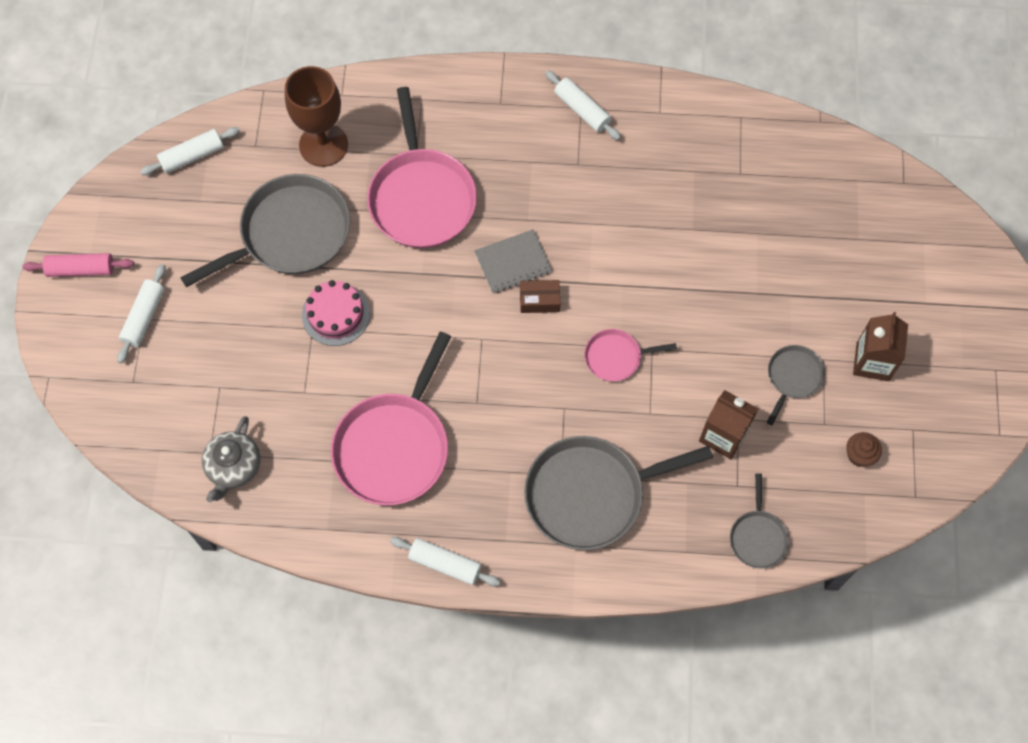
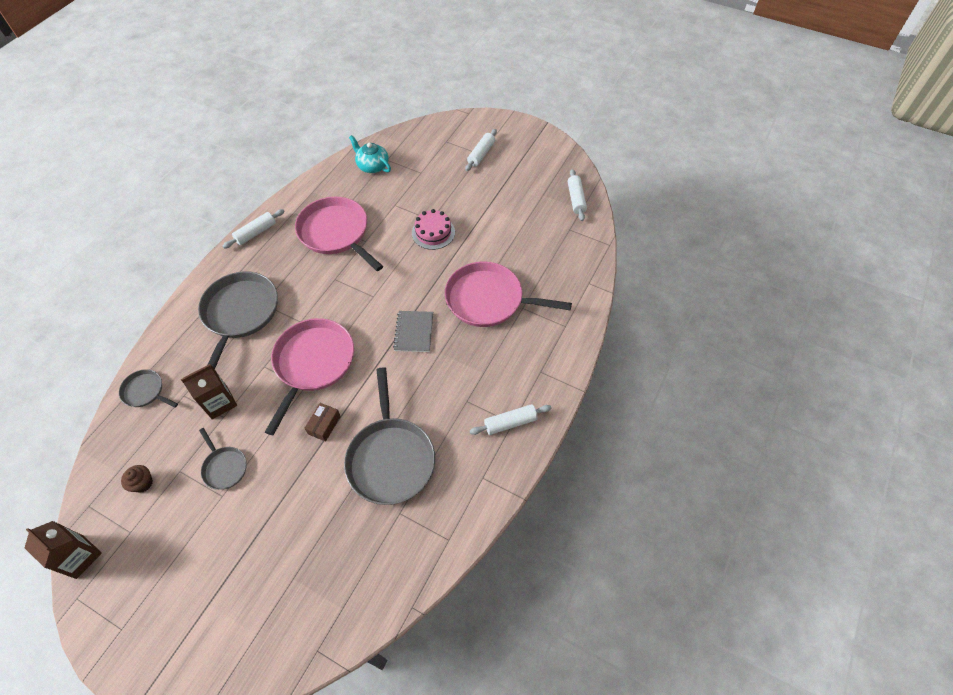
camera: 115 degrees right, 10 degrees down
(81, 269) = (525, 137): pink rolling pin -> none
(144, 317) = (481, 154): white rolling pin -> white rolling pin turned 75 degrees clockwise
(234, 467) = (372, 166): grey teapot -> turquoise teapot
(290, 233) = (498, 228): grey pan -> grey pan (391, 459)
(323, 145) = (554, 262): brown goblet -> none
(539, 300) = (379, 336): brown box -> brown box (324, 425)
(616, 357) = (313, 363): pink pan -> pink pan, size x2.01
(872, 361) = (195, 531): brown carton -> brown carton (80, 557)

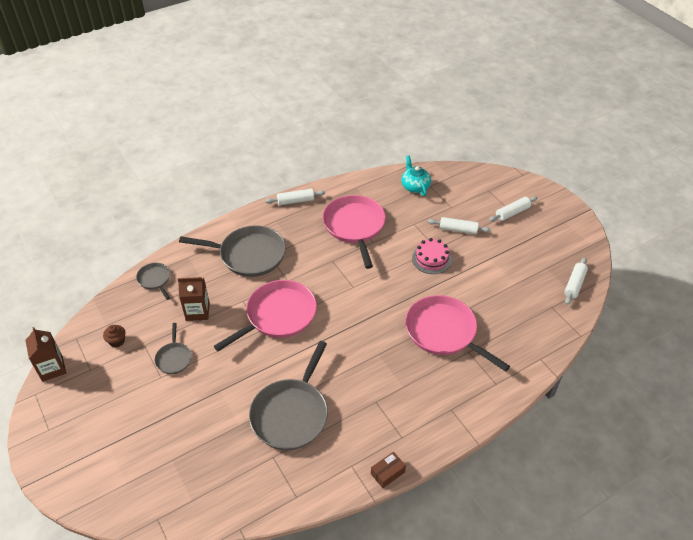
camera: 30 degrees right, 10 degrees down
(240, 313) = (249, 255): grey pan -> grey pan turned 60 degrees clockwise
(324, 425) = (259, 364): brown box -> brown box (387, 473)
(414, 332) = (367, 329): grey notebook -> none
(510, 423) = (400, 436): white rolling pin -> white rolling pin (458, 230)

